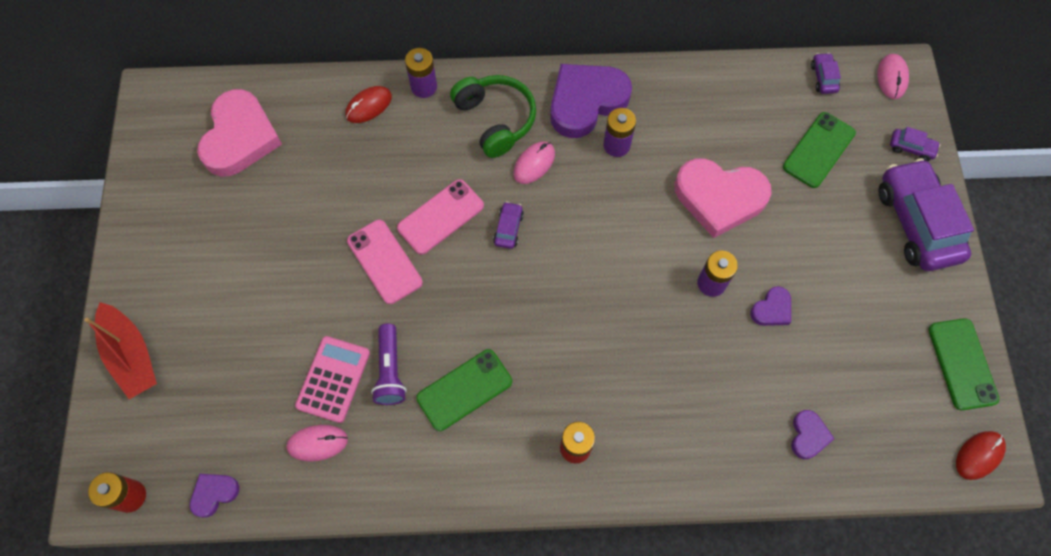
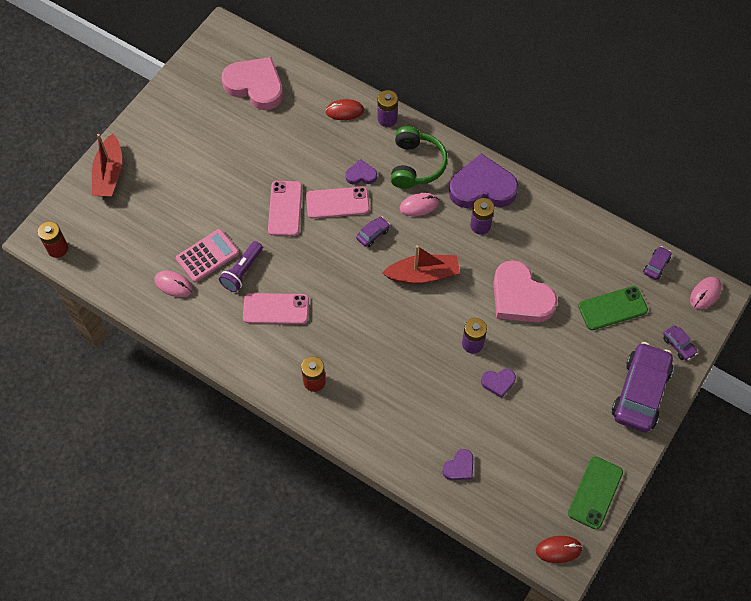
camera: 35 degrees right, 5 degrees down
(214, 494) = (100, 275): purple heart -> purple heart (361, 175)
(240, 137) = (255, 86): pink heart -> pink heart turned 105 degrees counterclockwise
(464, 390) = (276, 309): green phone -> pink phone
(598, 239) = (423, 274): none -> red boat

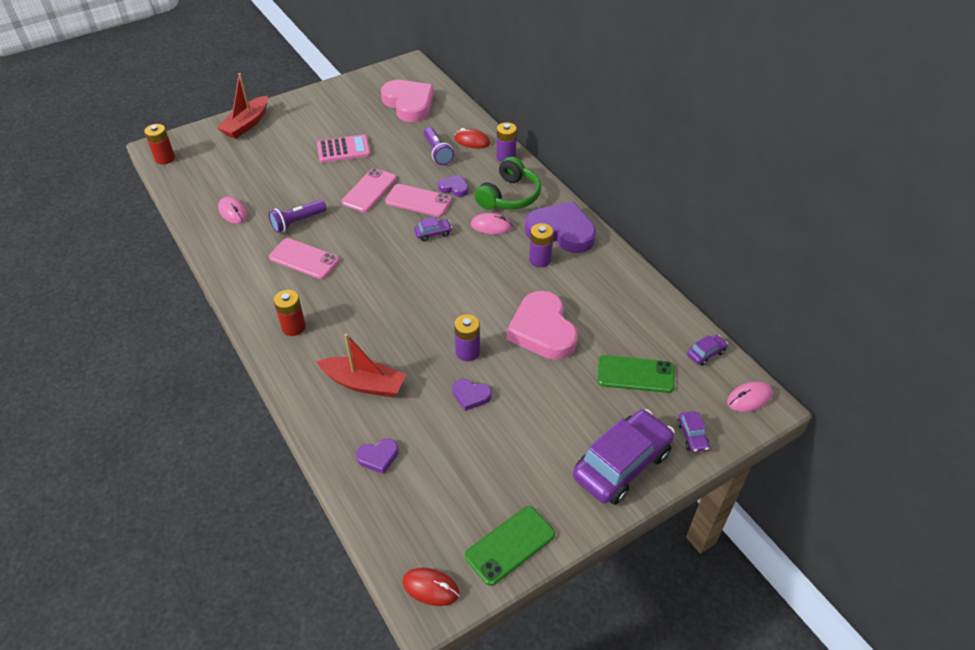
camera: 25 degrees right, 15 degrees down
(207, 256) = (277, 201): pink calculator -> pink calculator (343, 149)
(320, 138) = (437, 152): none -> purple flashlight
(423, 274) = (458, 279): red boat -> red boat (364, 383)

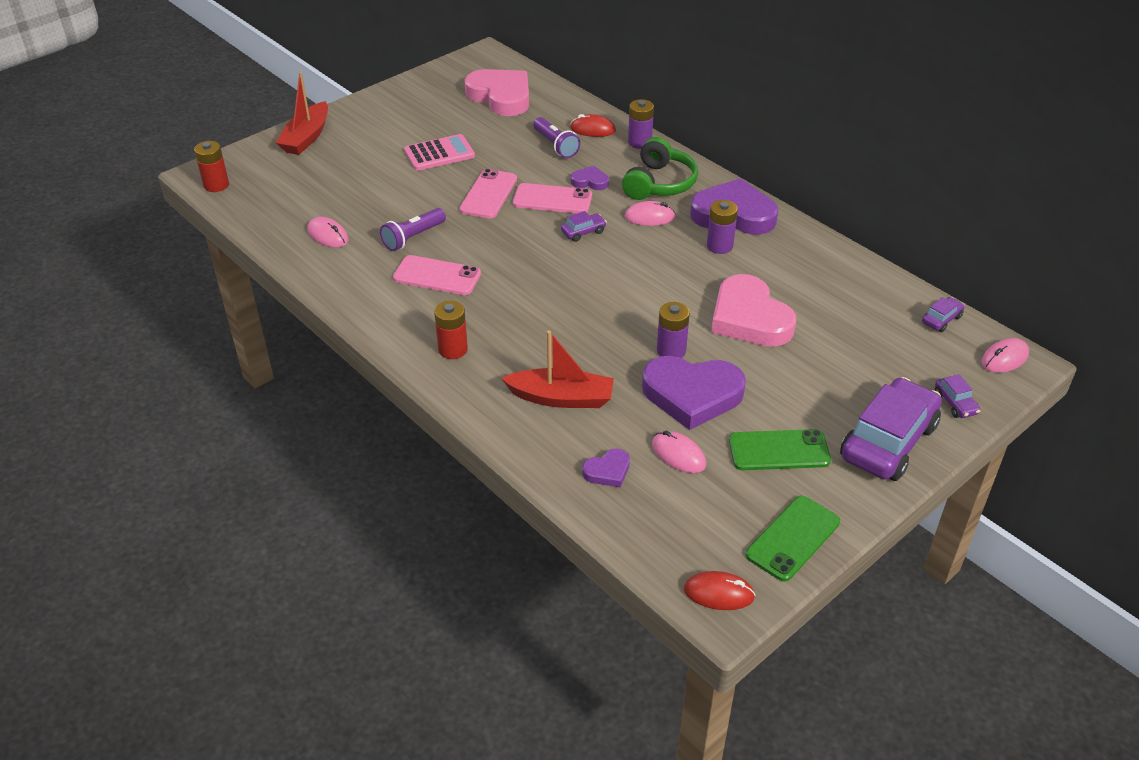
camera: 10 degrees left, 5 degrees down
(441, 450) = (678, 455): none -> pink mouse
(471, 395) = (692, 395): purple heart -> purple heart, size x2.15
(635, 374) = (871, 350): green phone -> green phone (779, 450)

